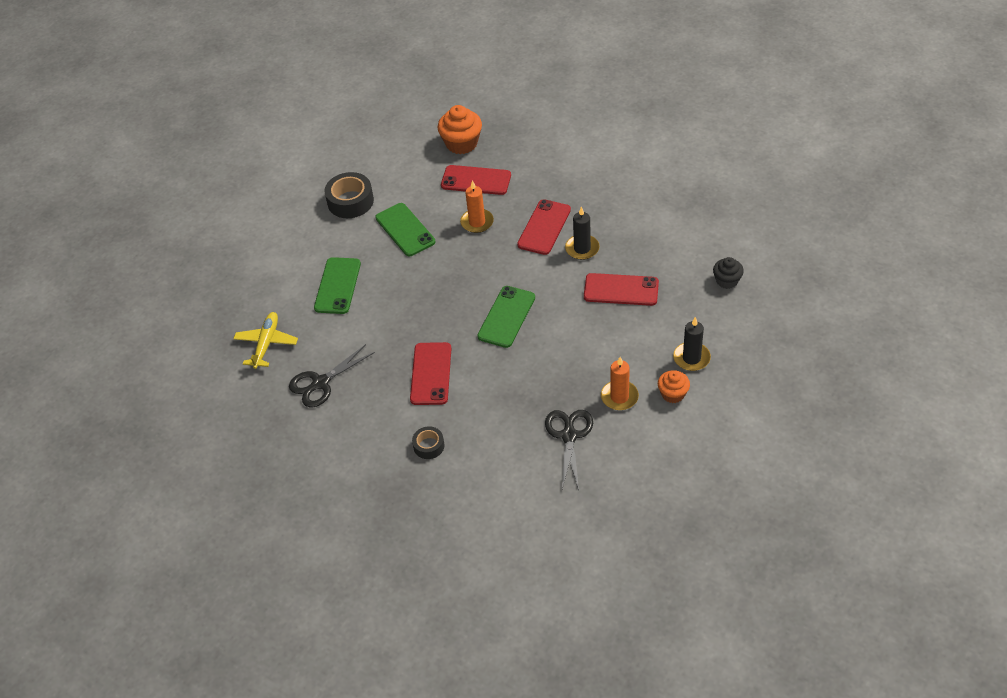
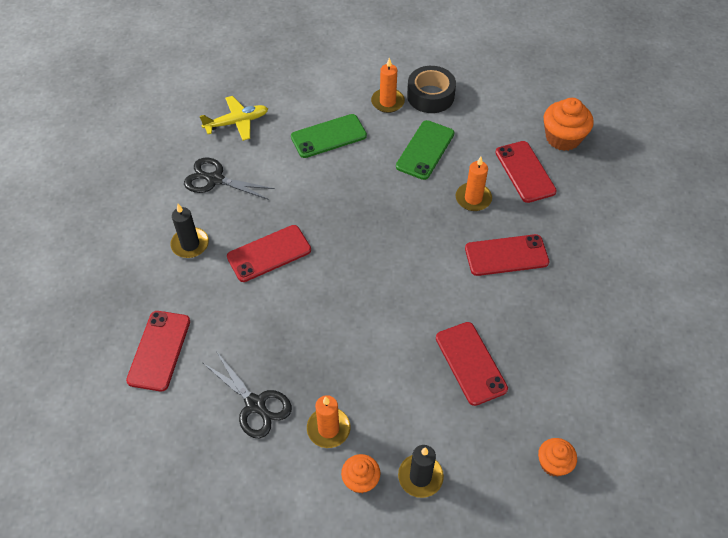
camera: 55 degrees right, 5 degrees up
(333, 231) = (387, 102): none -> orange candle
(429, 446) = (186, 293): black tape -> none
(473, 484) = (159, 350): none -> red phone
(506, 317) = (372, 280): green phone -> none
(569, 435) = (256, 405): black scissors -> black scissors turned 75 degrees clockwise
(582, 248) = (502, 301): black candle -> black candle (190, 244)
(727, 281) = (553, 463): black cupcake -> orange cupcake

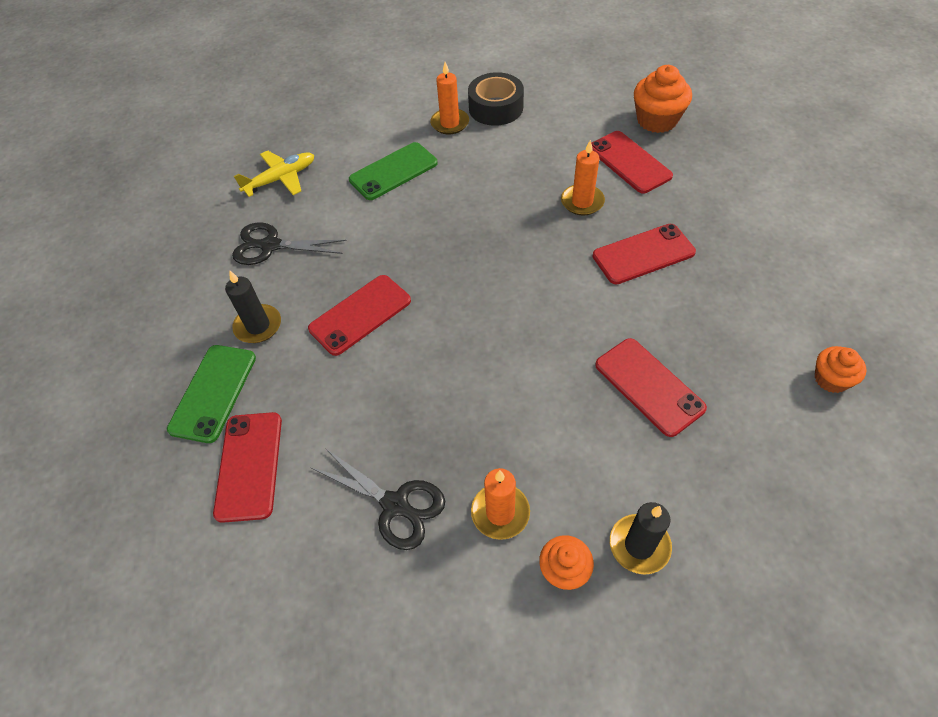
camera: 10 degrees left, 0 degrees up
(425, 150) = (509, 163): green phone -> green phone (213, 393)
(553, 463) = (797, 484): orange cupcake -> orange cupcake (831, 379)

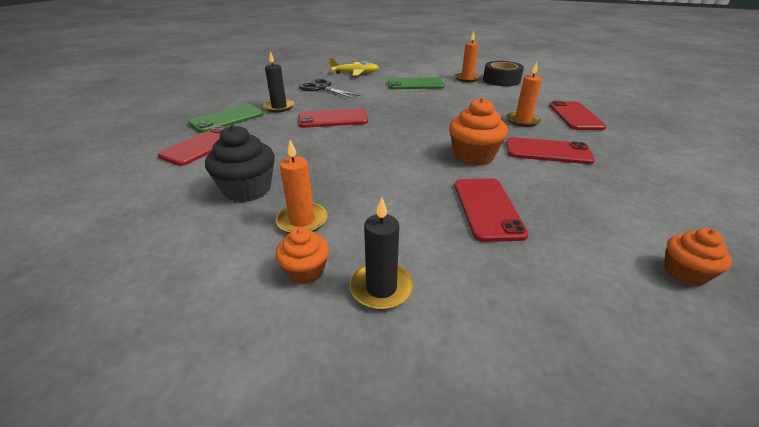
camera: 30 degrees right, 20 degrees down
(396, 505) = (247, 189): black scissors -> black cupcake
(657, 120) = (614, 107): orange cupcake -> orange cupcake (473, 156)

